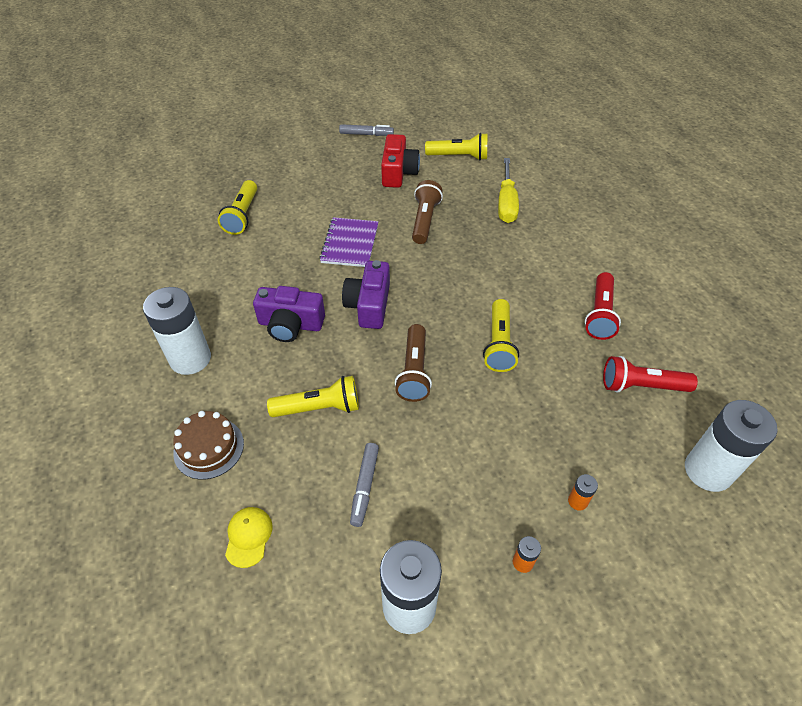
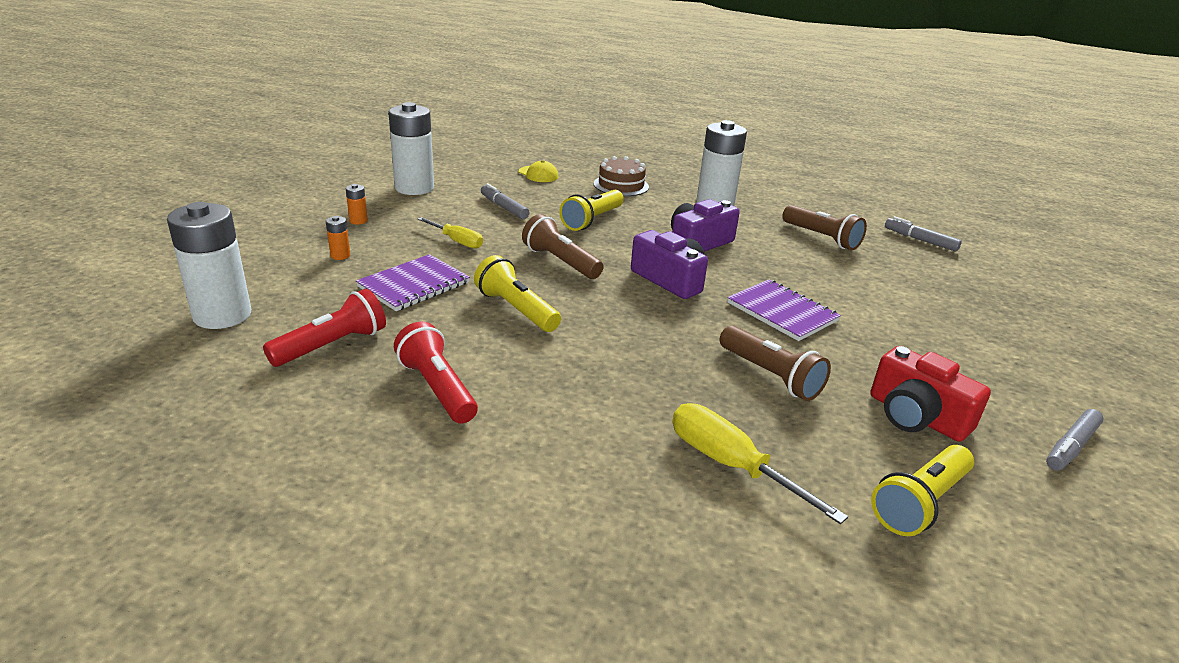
camera: 130 degrees right, 20 degrees down
(152, 230) = (920, 240): none -> grey marker
(203, 273) = (821, 238): none -> brown flashlight
(242, 215) = (905, 282): yellow flashlight -> none
(462, 454) = (457, 241): none -> yellow screwdriver
(545, 416) = (414, 285): none -> purple notebook

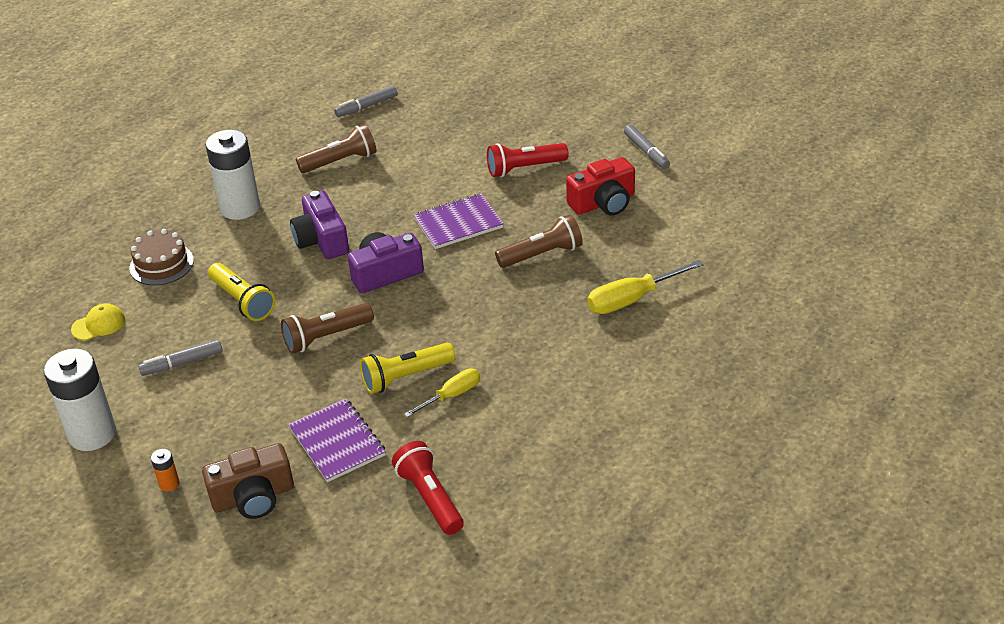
camera: 70 degrees left, 10 degrees up
(222, 315) = (352, 579): white battery -> none
(340, 255) = (253, 497): orange battery -> brown camera
(437, 388) = (511, 433): red flashlight -> red flashlight (524, 168)
(457, 241) = (254, 406): yellow screwdriver -> yellow screwdriver (452, 395)
(919, 503) = (680, 232): yellow flashlight -> none

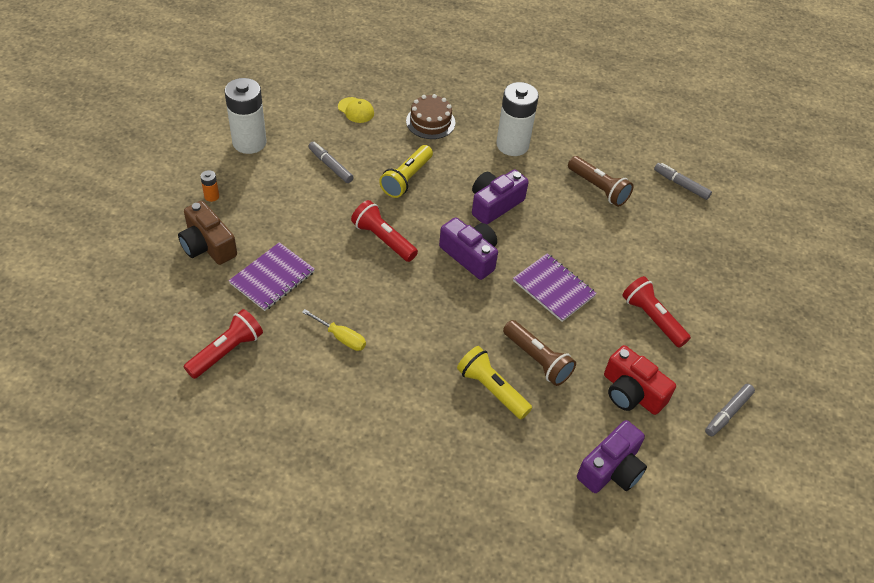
camera: 65 degrees right, 10 degrees up
(326, 337) = (383, 239): brown flashlight -> red flashlight
(405, 377) = (353, 301): yellow flashlight -> yellow flashlight (492, 389)
(631, 300) = (502, 444): yellow screwdriver -> none
(681, 236) = (611, 469): none -> purple camera

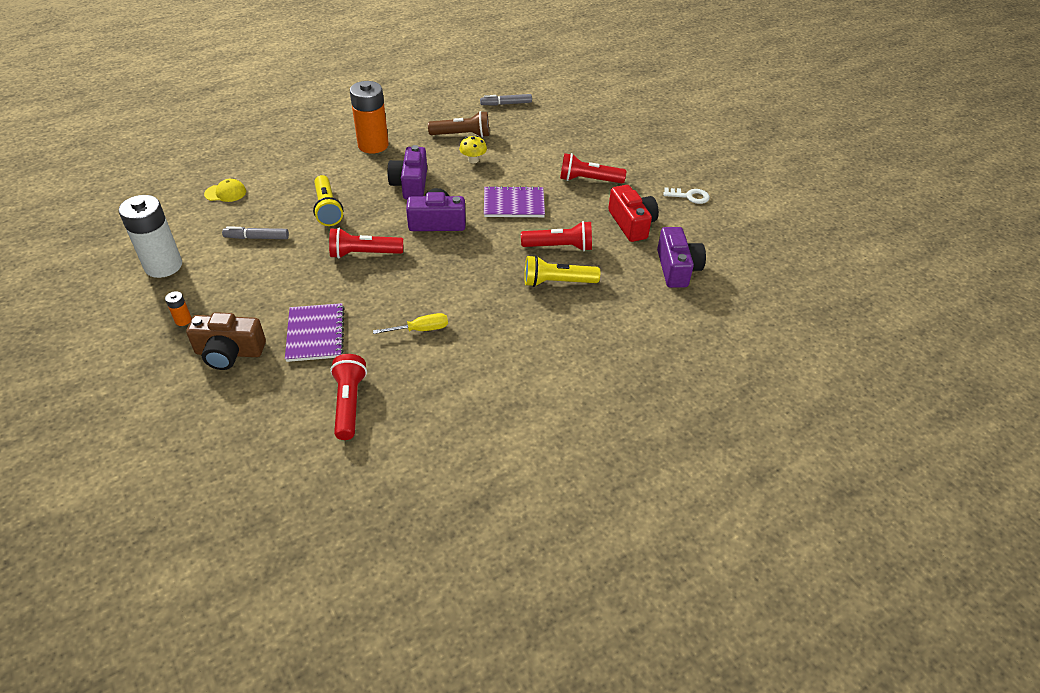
camera: 45 degrees left, 5 degrees down
(430, 122) = (295, 166): brown cake -> none
(512, 145) = (373, 145): white battery -> orange battery
(537, 360) = (559, 247): brown flashlight -> red flashlight
(575, 220) = (473, 160): none -> yellow mushroom
(631, 392) = (632, 223): red camera -> red camera turned 105 degrees counterclockwise
(728, 413) = (689, 196): grey marker -> white key

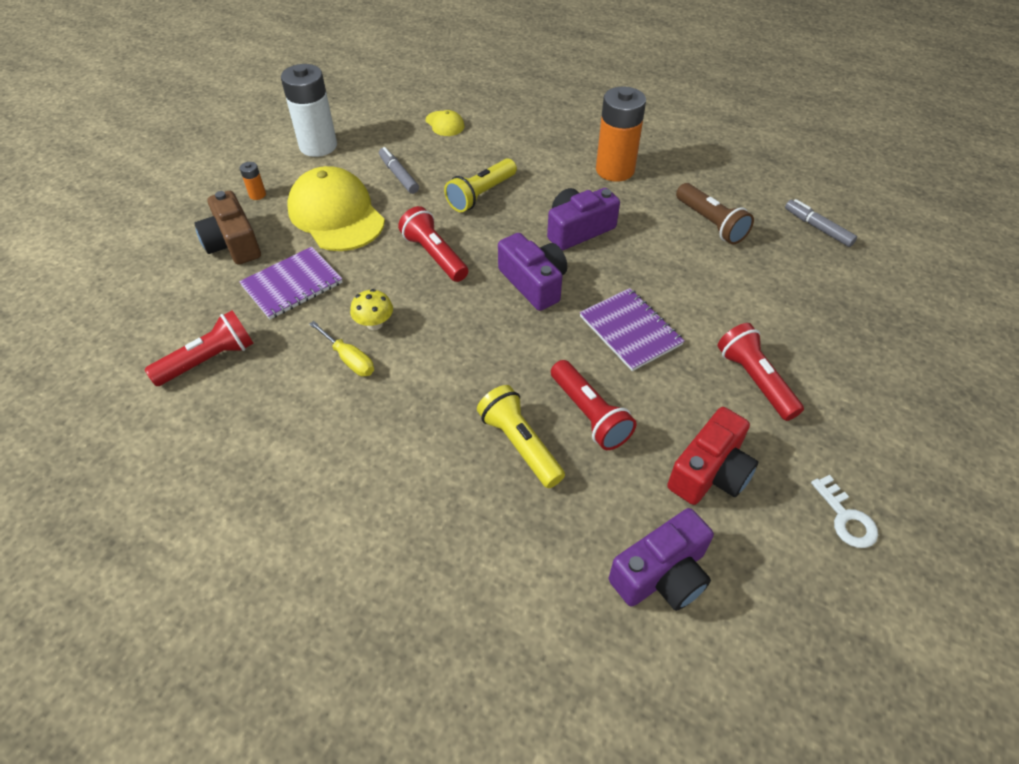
camera: 60 degrees right, 5 degrees up
(263, 285) = (336, 215): none -> yellow cap
(473, 160) = (675, 255): yellow mushroom -> yellow mushroom (374, 324)

